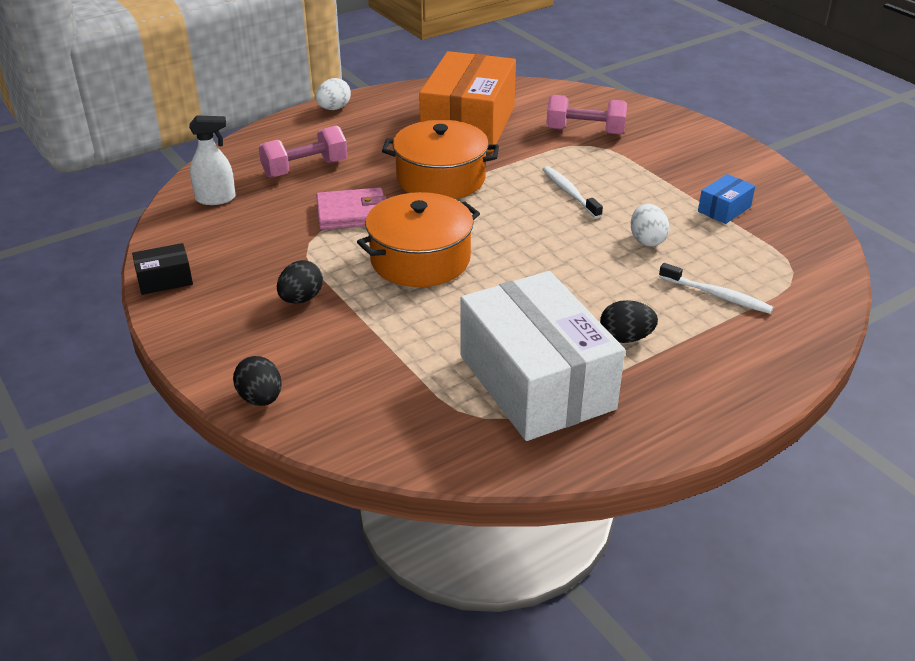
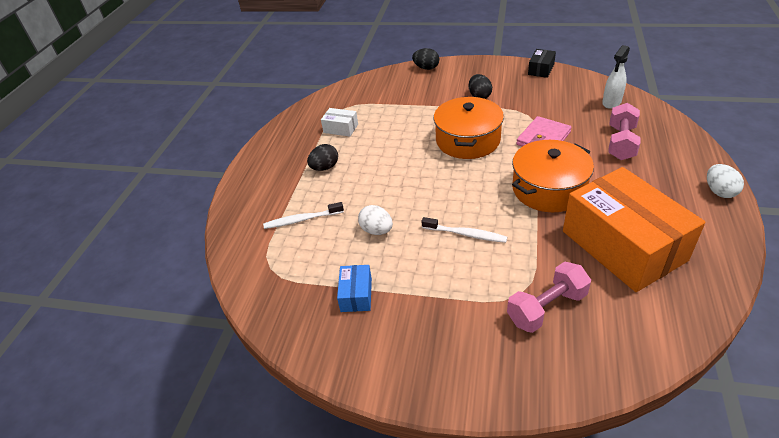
camera: 140 degrees right, 5 degrees up
(536, 382) = (341, 128): white box -> white box, size x0.40

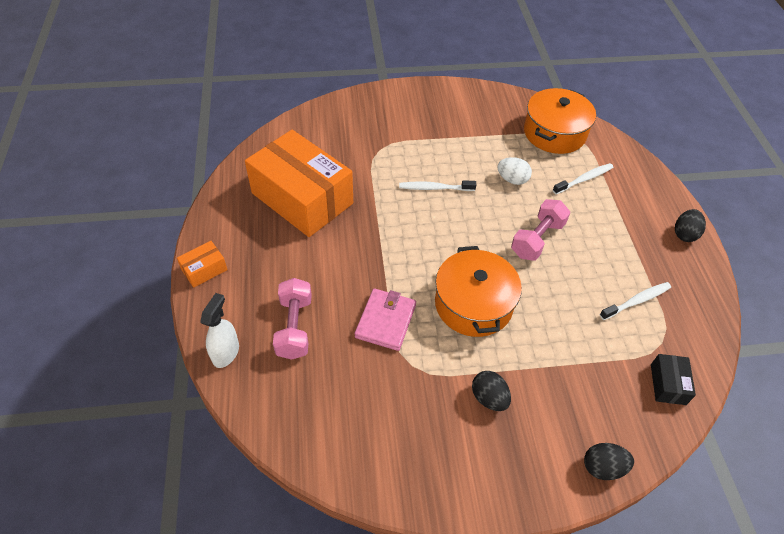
camera: 155 degrees right, 10 degrees up
(325, 167) = (609, 239): black egg -> black egg (684, 234)
(341, 128) = (636, 301): white box -> white toothbrush
(356, 295) = (497, 130): blue box -> none
(541, 69) = (412, 491): black box -> black box (667, 384)
(546, 308) = (359, 143): pink dumbbell -> pink dumbbell (537, 239)
(548, 189) = (370, 247): orange pot -> orange pot (554, 133)
(611, 102) = (301, 411): white spray bottle -> white spray bottle (226, 353)
(719, 191) = (204, 269): white egg -> orange box

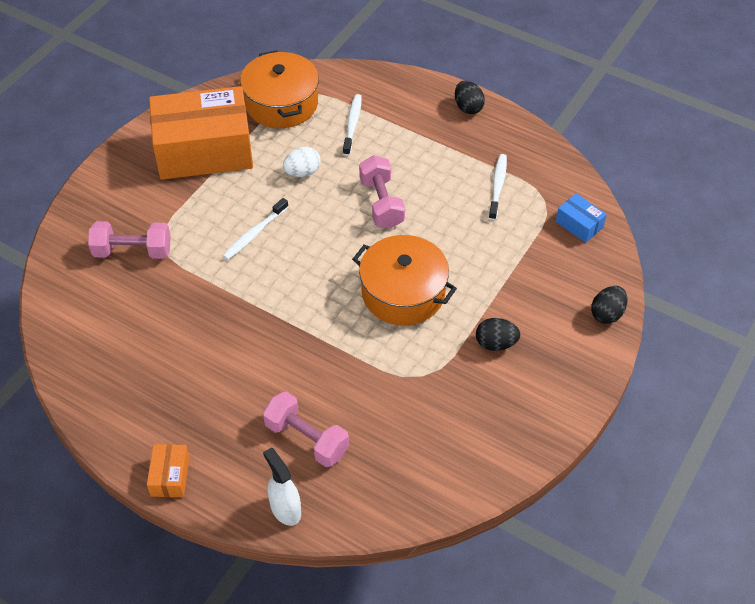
camera: 50 degrees left, 0 degrees up
(302, 198) = (160, 344): orange box -> orange box (204, 150)
(359, 140) = (133, 251): none -> pink dumbbell
(385, 321) = (363, 366): pink wallet -> none
(667, 384) = (579, 225): black box -> blue box

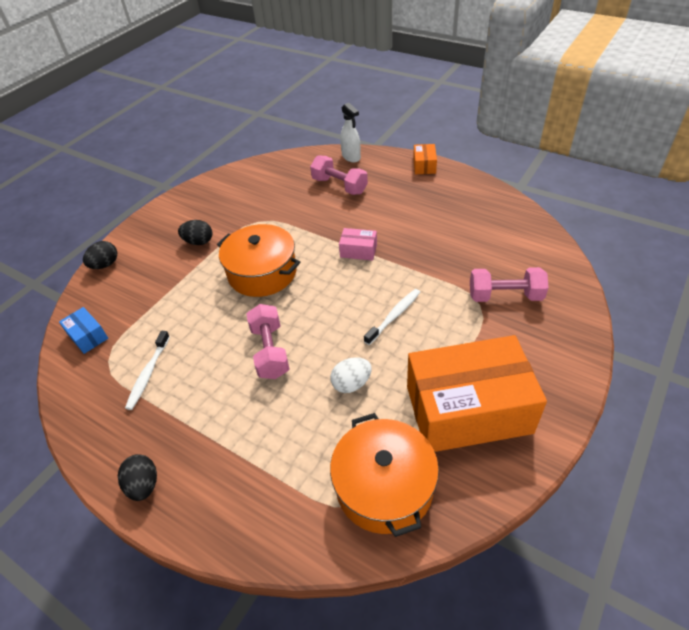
camera: 175 degrees left, 5 degrees down
(286, 318) = (358, 251): none -> pink box
(352, 124) = (293, 453): white toothbrush -> none

